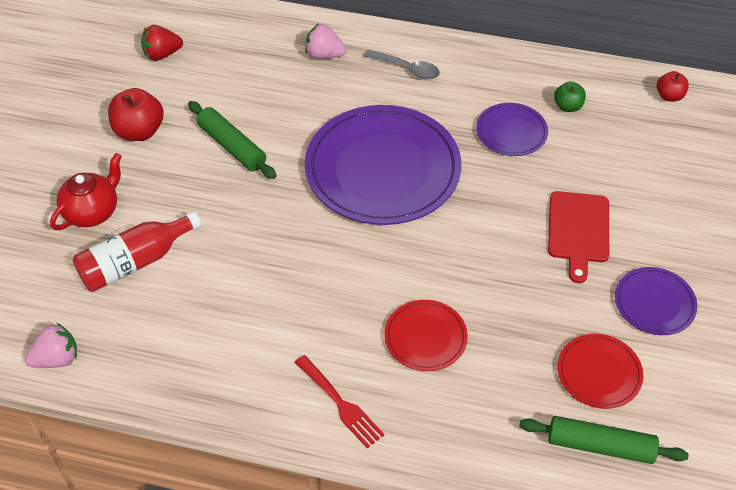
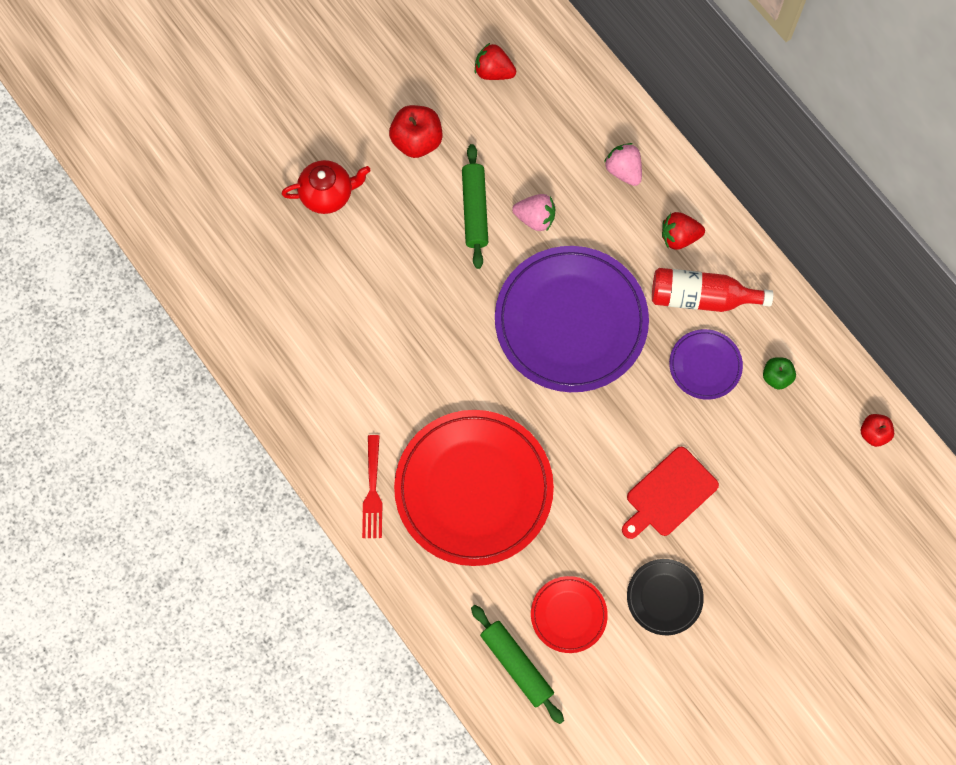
camera: 40 degrees right, 20 degrees up
(57, 358) = (217, 305): pink strawberry -> pink strawberry (535, 218)
(135, 262) = (325, 264): red bottle -> red bottle (701, 297)
(407, 69) = (679, 237): grey spoon -> red strawberry
(425, 337) = (473, 489): red plate -> red plate, size x2.11
(654, 303) = (664, 597): purple plate -> black plate

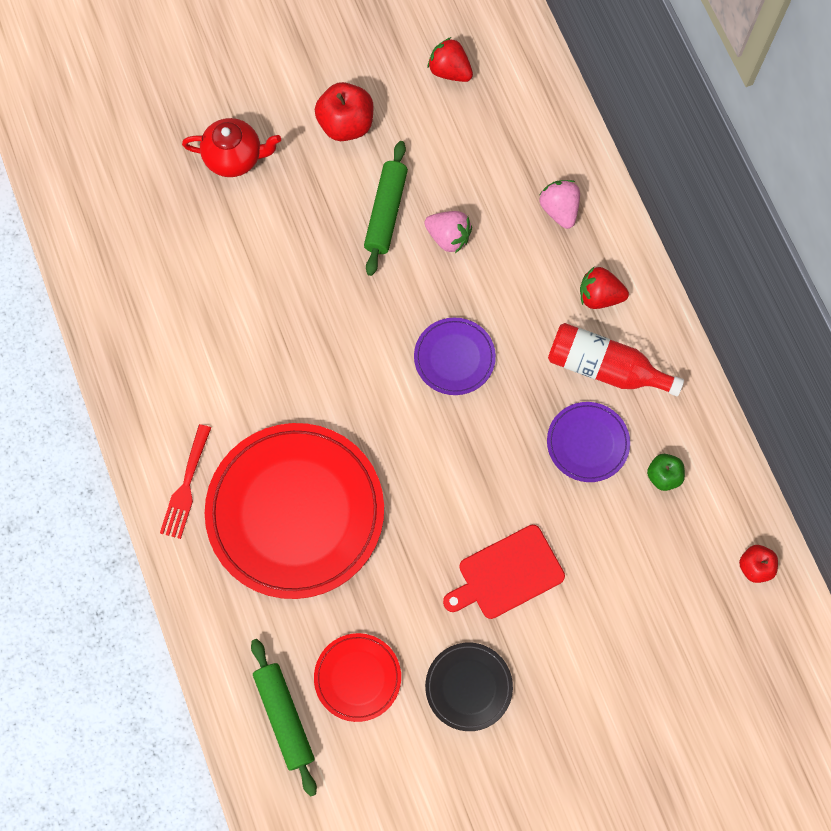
camera: 15 degrees right, 0 degrees up
(571, 321) = (454, 357): purple plate -> purple plate, size x0.47

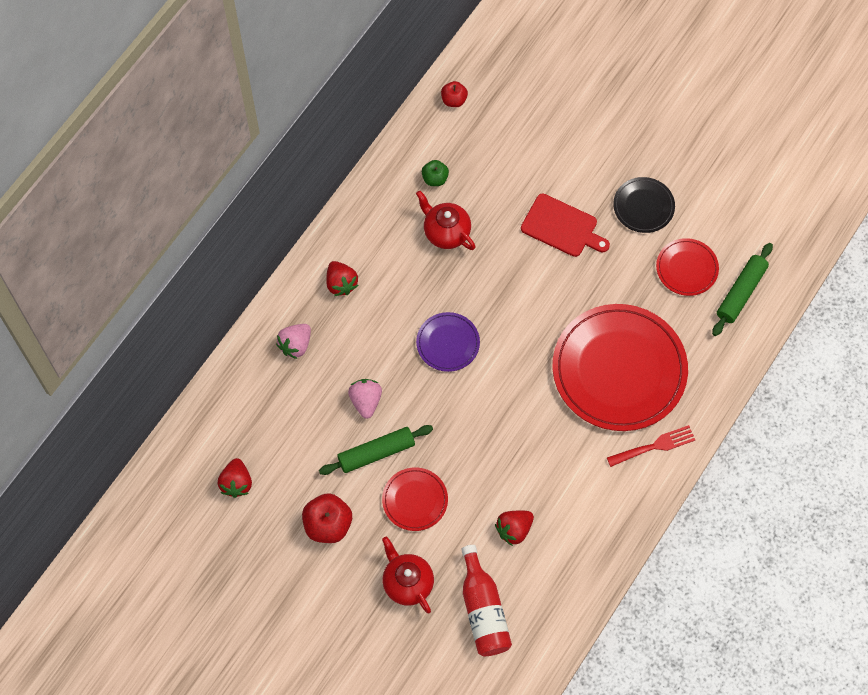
camera: 125 degrees left, 5 degrees down
(209, 287) = (514, 529): none -> red strawberry
(310, 216) = (415, 500): none -> red plate
(587, 443) = (446, 232): purple plate -> red teapot
(605, 368) = (388, 251): red bottle -> red bottle (483, 610)

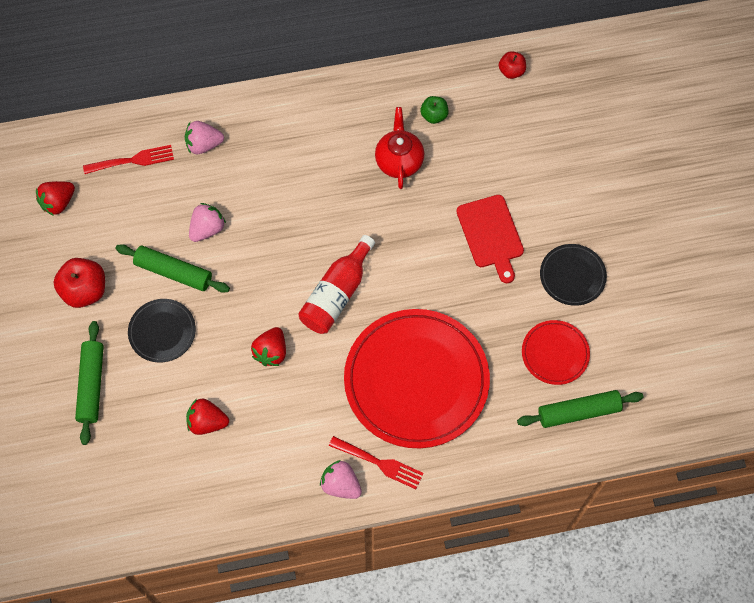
camera: 45 degrees right, 0 degrees up
(256, 403) = (133, 160): none -> red fork
(341, 284) = (283, 130): red strawberry -> red strawberry (271, 352)
(407, 582) = (91, 385): red teapot -> green rolling pin
(415, 500) = (162, 331): red plate -> black plate
(448, 343) = (311, 242): purple plate -> none
(483, 610) = (120, 458): red bottle -> red bottle (337, 294)
(645, 484) = (341, 484): none -> pink strawberry

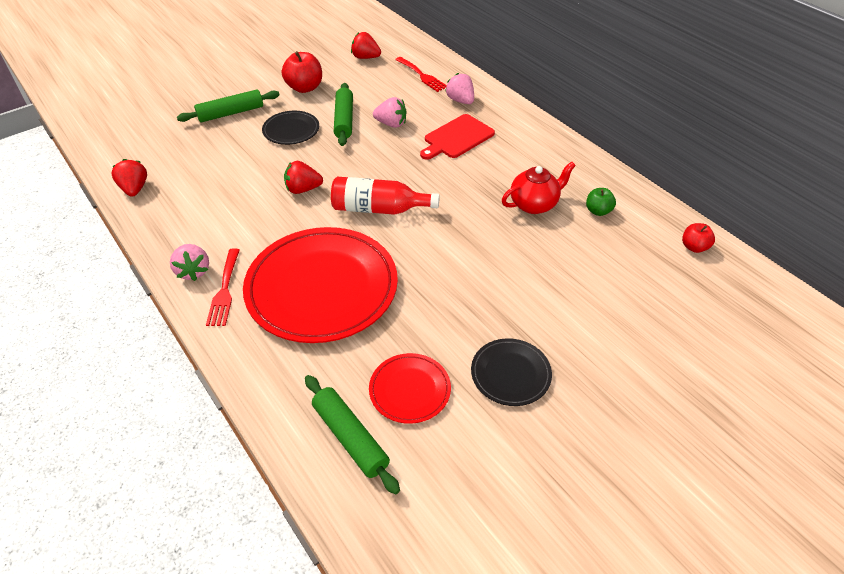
camera: 65 degrees right, 20 degrees down
(207, 422) = (224, 175): red strawberry -> red strawberry (135, 189)
(341, 484) = (193, 271): pink strawberry -> pink strawberry turned 150 degrees clockwise
(491, 235) = (509, 290): red cutting board -> red cutting board (457, 138)

